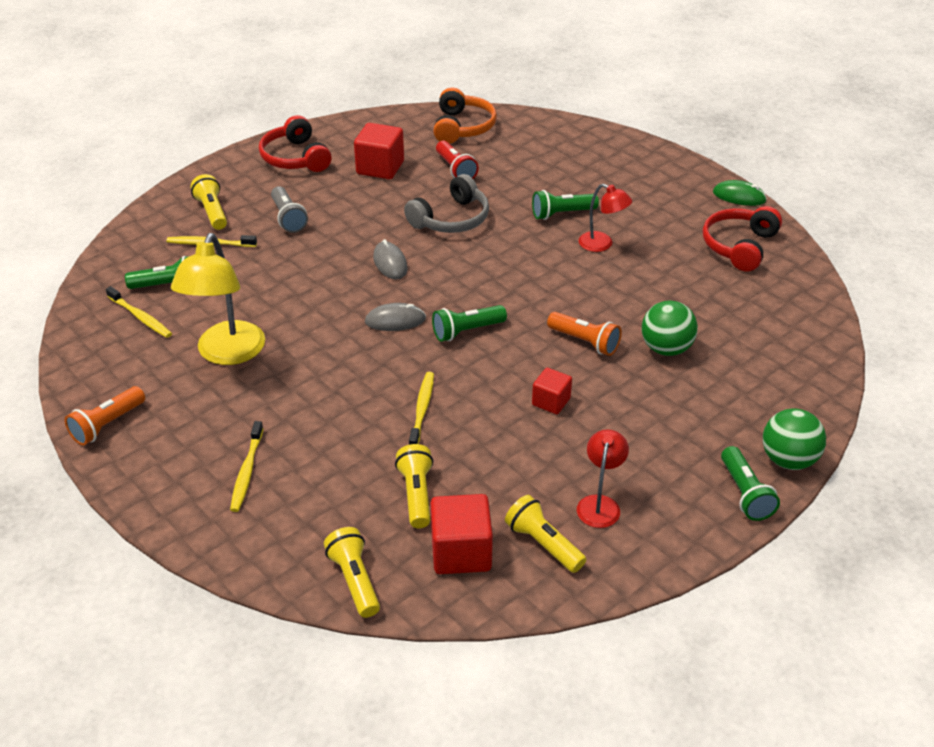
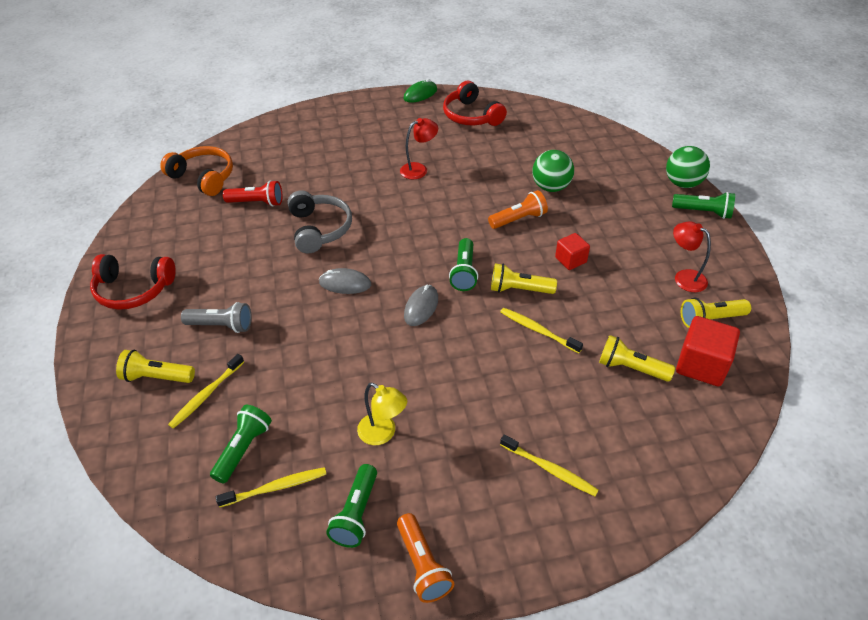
camera: 60 degrees left, 5 degrees up
(227, 353) = (383, 433): yellow lamp -> yellow lamp, size x0.56
(355, 580) = (707, 438): yellow flashlight -> yellow flashlight (519, 289)
(380, 168) = (208, 242): red cube -> none
(562, 214) = (366, 173): green flashlight -> green flashlight (356, 513)

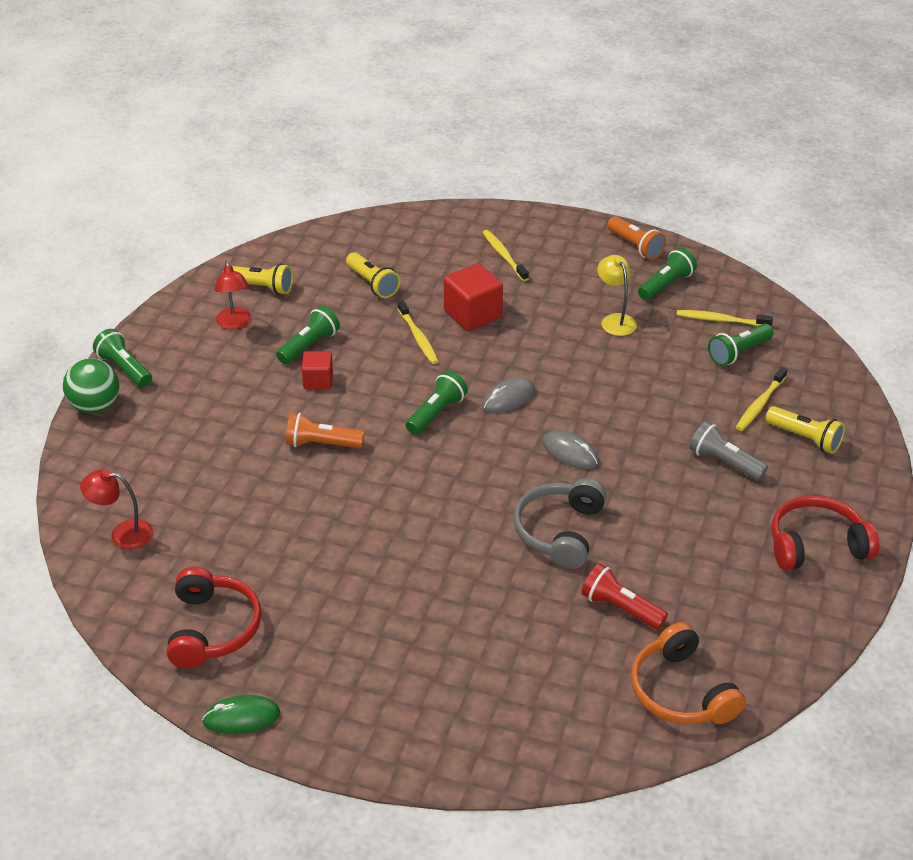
camera: 150 degrees left, 5 degrees down
(134, 289) = (816, 545): red headphones -> red headphones turned 45 degrees counterclockwise
(206, 395) = (760, 404): yellow toothbrush -> yellow toothbrush turned 150 degrees clockwise
(419, 169) = (371, 565): red lamp -> red lamp (123, 534)
(422, 565) = (635, 246): orange flashlight -> orange flashlight turned 135 degrees clockwise
(519, 289) = (398, 375): yellow flashlight -> none
(551, 187) = (241, 466): green ball -> none
(609, 284) = (309, 346): none -> green flashlight
(701, 365) = (315, 264): red cube -> red cube (472, 314)

